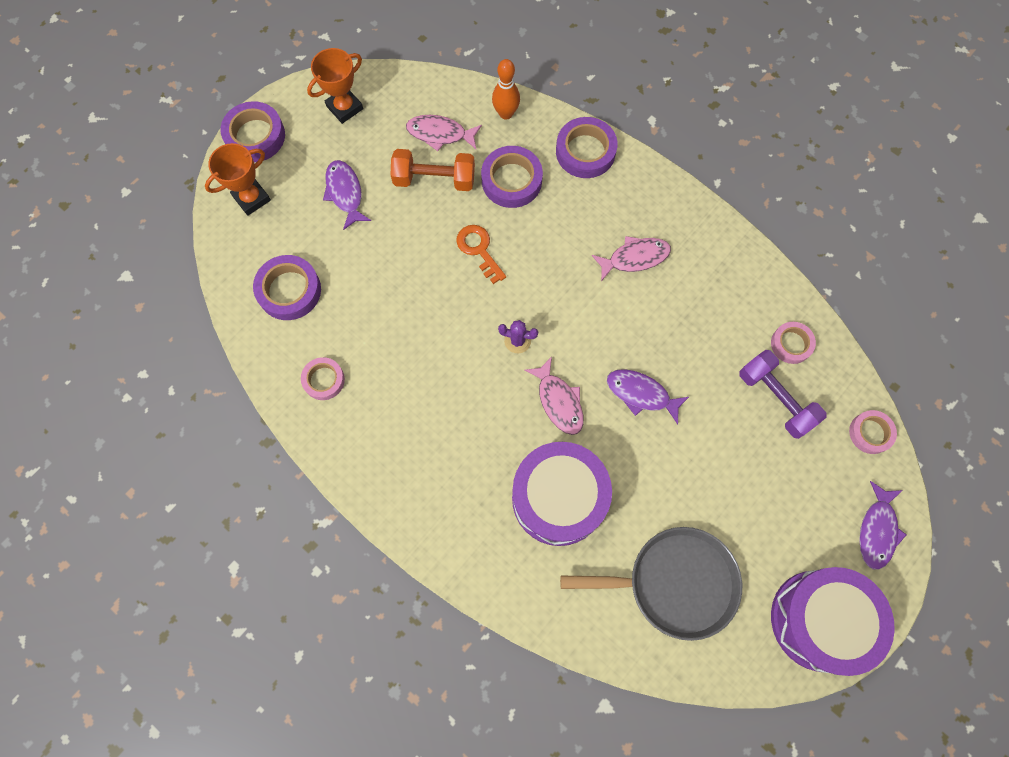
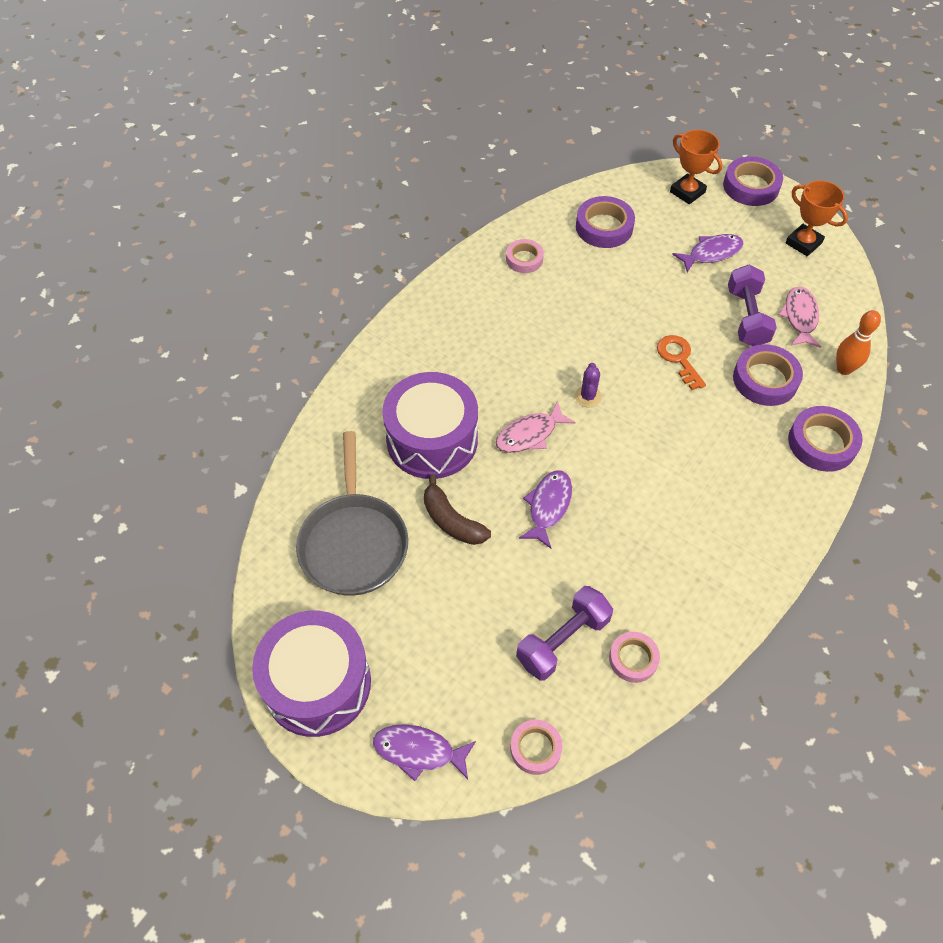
camera: 85 degrees right, 15 degrees down
(434, 179) = (746, 317): orange dumbbell -> purple dumbbell
(479, 250) = (679, 359): orange key -> orange key turned 75 degrees counterclockwise
(635, 258) = (704, 495): pink fish -> none
(653, 485) = (452, 521): none -> brown banana

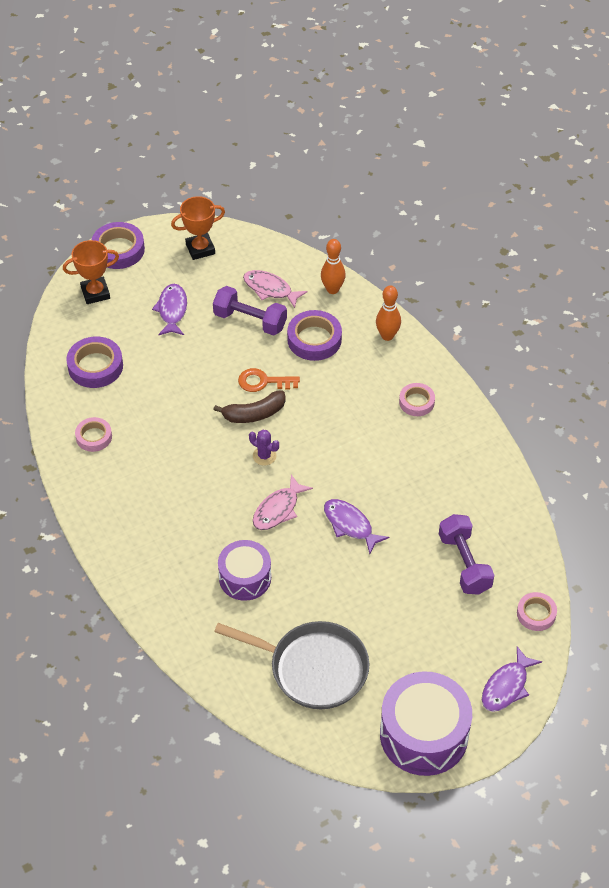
camera: 65 degrees left, 5 degrees down
(432, 440) = (245, 578): purple drum -> purple drum, size x0.63
(452, 521) = (329, 593): brown banana -> brown banana (254, 414)
(529, 434) = (278, 509): pink fish -> pink fish turned 45 degrees clockwise
(633, 659) = (498, 528): pink tape -> pink tape (416, 402)
(822, 443) = (387, 336): purple tape -> orange bowling pin

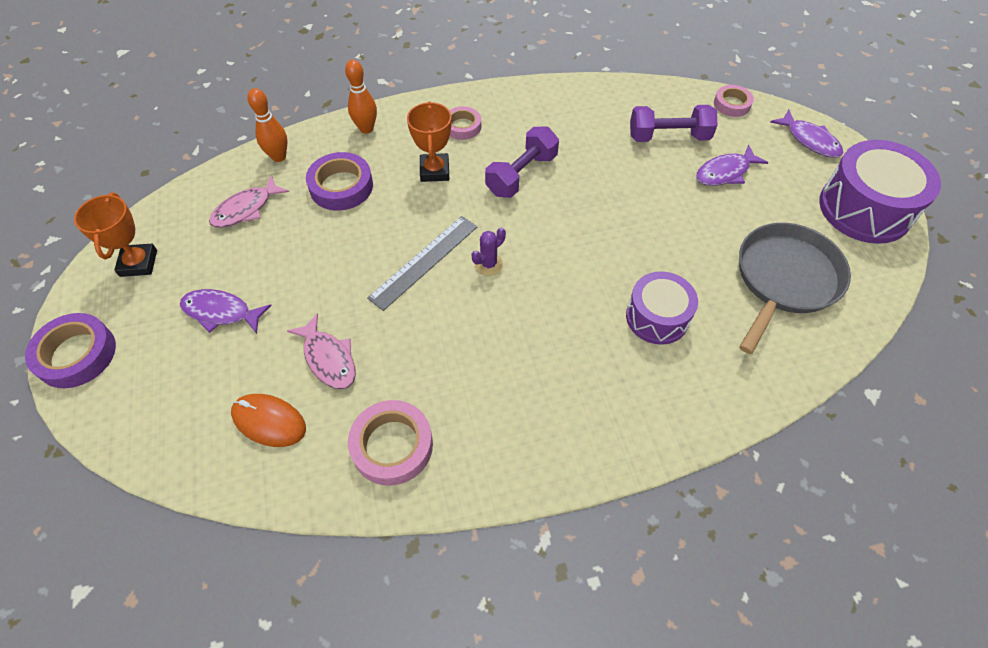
camera: 75 degrees left, 5 degrees up
(94, 437) = (392, 445): pink tape -> pink tape, size x1.58
(95, 293) = (136, 397): orange trophy -> orange trophy (434, 171)
(95, 366) = (269, 421): purple tape -> orange mouse
(250, 321) = (283, 237): purple dumbbell -> purple dumbbell (521, 175)
(254, 414) = (424, 261): brown banana -> grey ruler
(263, 382) = (380, 243): orange key -> none
(278, 509) = (568, 267): pink fish -> pink fish (328, 359)
(350, 525) = (604, 210): purple fish -> purple fish (725, 172)

